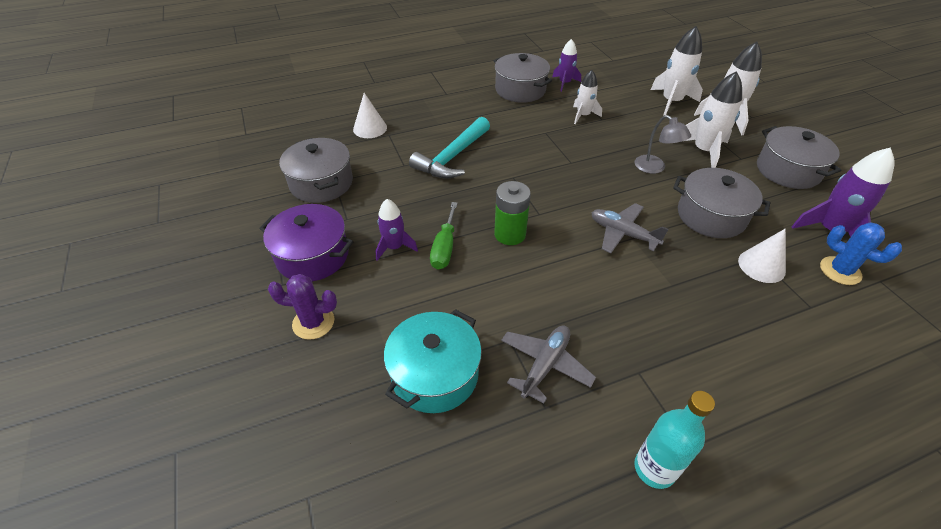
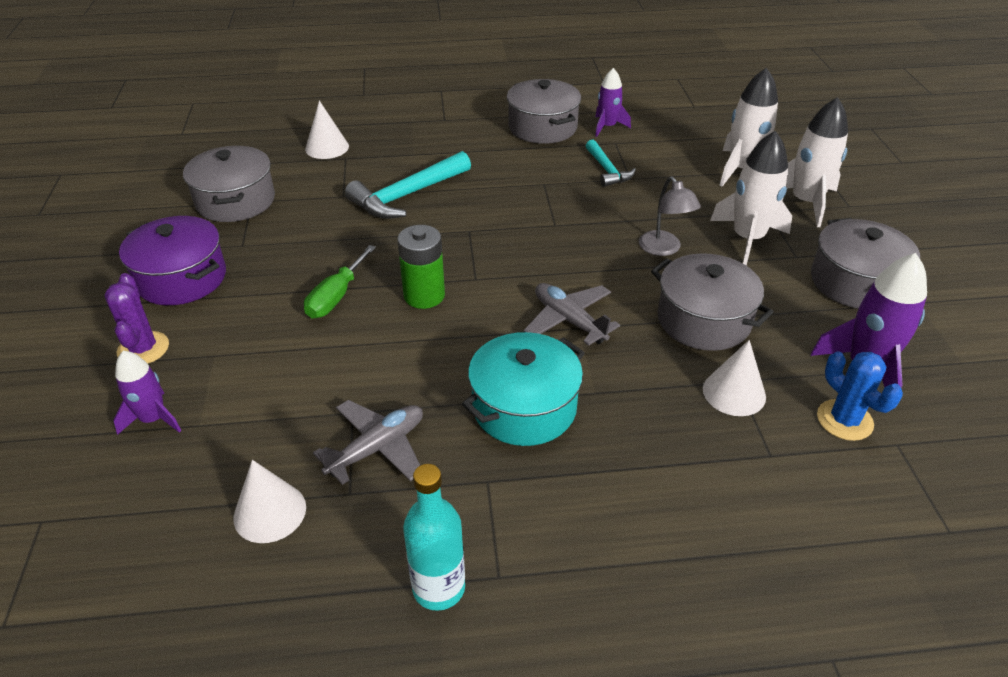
camera: 15 degrees right, 5 degrees down
(313, 322) = (143, 349): purple cactus -> purple cactus turned 60 degrees clockwise
(394, 247) = (278, 285): purple rocket -> purple rocket (153, 419)
(435, 374) = (244, 430): turquoise pot -> turquoise pot (524, 407)
(493, 439) = (270, 512): none -> white cone
(583, 115) = (607, 170): white rocket -> turquoise hammer

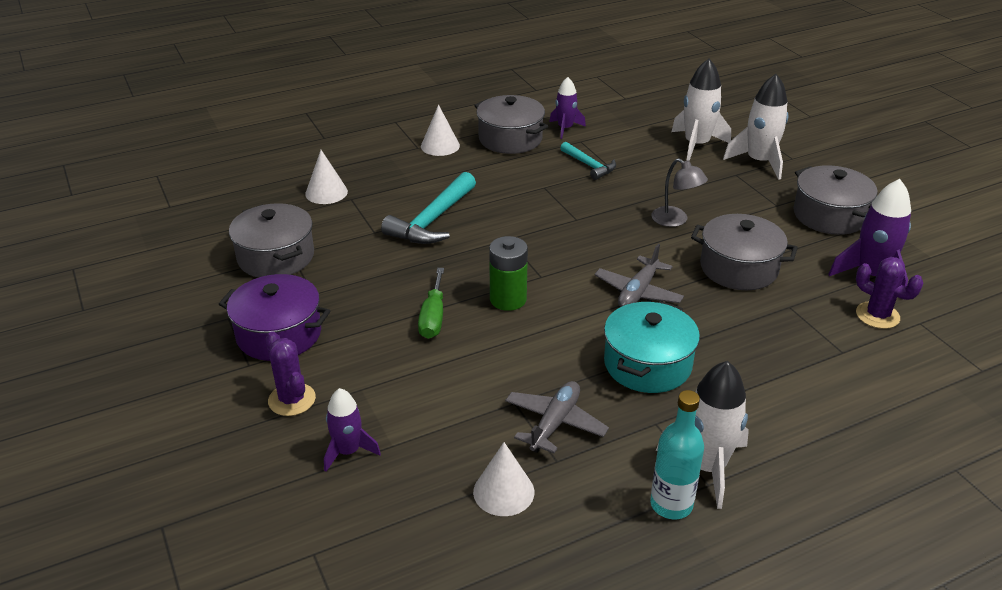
camera: 20 degrees left, 5 degrees down
(569, 320) = (638, 292): grey plane -> grey plane turned 90 degrees counterclockwise
(734, 392) = (792, 315): white cone -> white cone (440, 146)
(748, 239) = (733, 199): white rocket -> white rocket (707, 466)
(844, 420) = (877, 315): blue cactus -> purple cactus

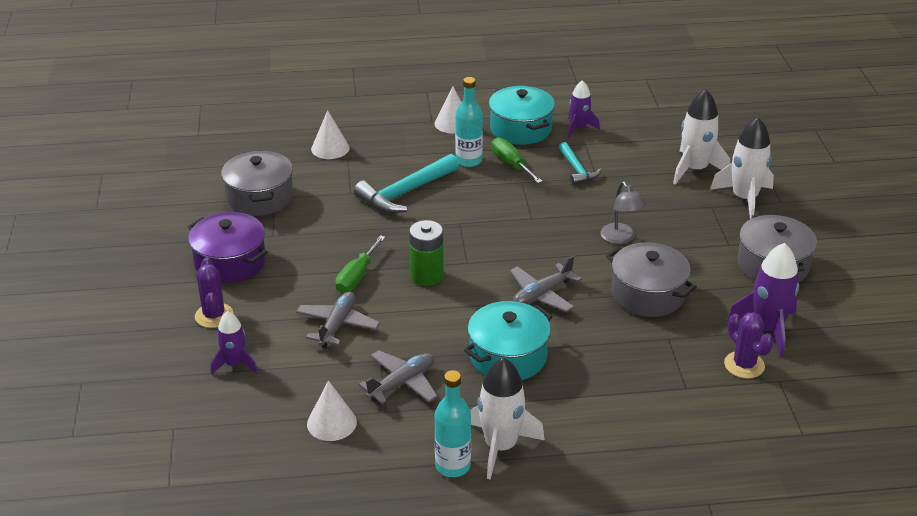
camera: 20 degrees right, 0 degrees up
(443, 376) = (337, 325): none -> grey plane
(478, 177) = (468, 160): none -> turquoise bottle
(510, 139) = (520, 129): grey pot -> turquoise pot
(522, 172) = (511, 164): none -> green screwdriver

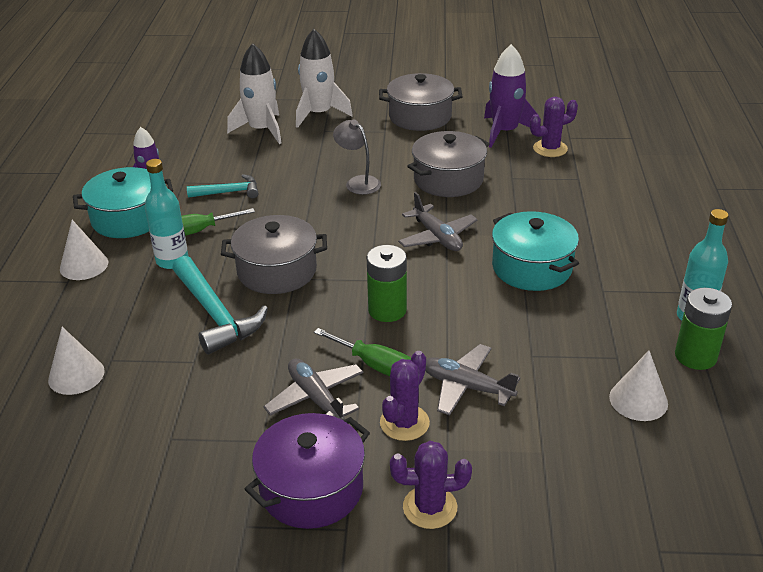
camera: 80 degrees left, 0 degrees up
(235, 364) = (533, 485): purple rocket -> none
(260, 197) = (163, 453): grey pot -> grey pot (277, 271)
(295, 297) = (404, 423): none -> purple cactus
(394, 463) = (695, 356): none -> green battery
(402, 383) = (572, 342): grey plane -> grey plane (316, 398)
(501, 446) = (663, 285): white rocket -> none
(621, 238) = (358, 182): grey lamp -> grey lamp turned 120 degrees counterclockwise

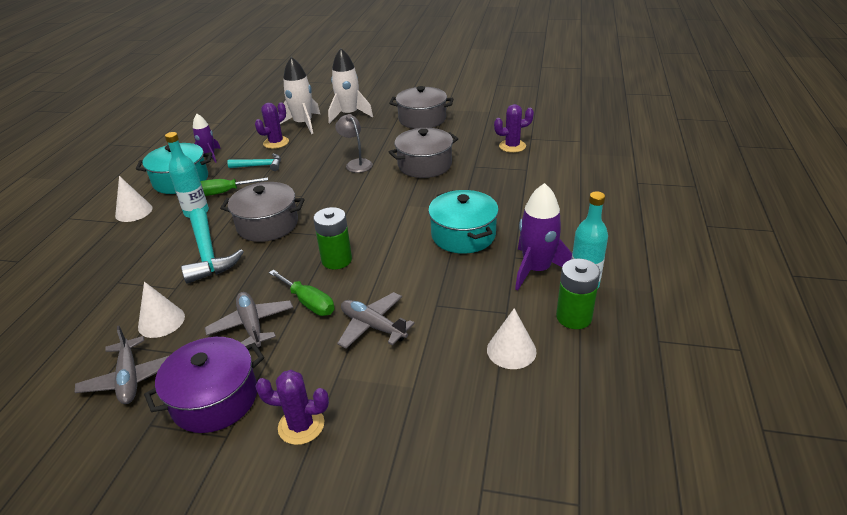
camera: 10 degrees right, 0 degrees up
(76, 375) = (87, 291): white cone -> white cone (161, 321)
(404, 423) = (311, 351): purple cactus -> purple cactus (276, 143)
(437, 237) = (398, 207): grey plane -> grey plane (129, 378)
(505, 132) = (482, 132): purple rocket -> purple rocket (537, 270)

